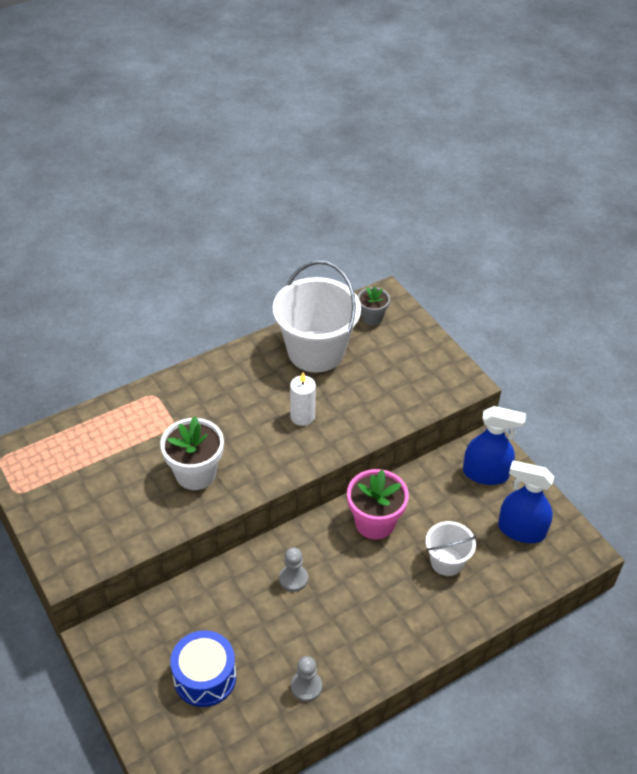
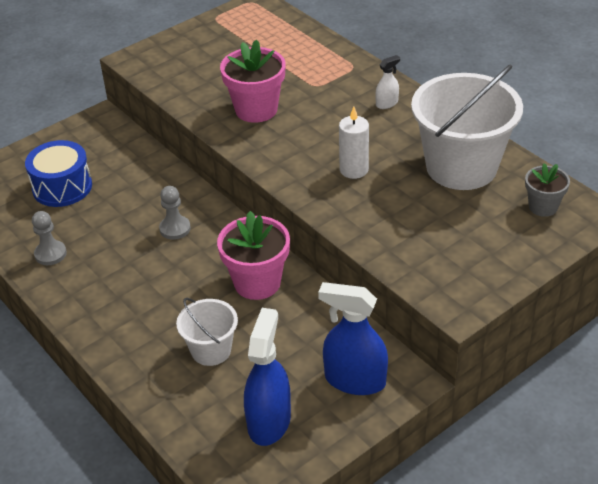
camera: 85 degrees right, 5 degrees down
(195, 473) = (256, 109): white flower pot -> pink flower pot
(218, 381) = (387, 103): none -> white spray bottle
(486, 474) = (355, 380): blue spray bottle -> blue spray bottle turned 105 degrees clockwise

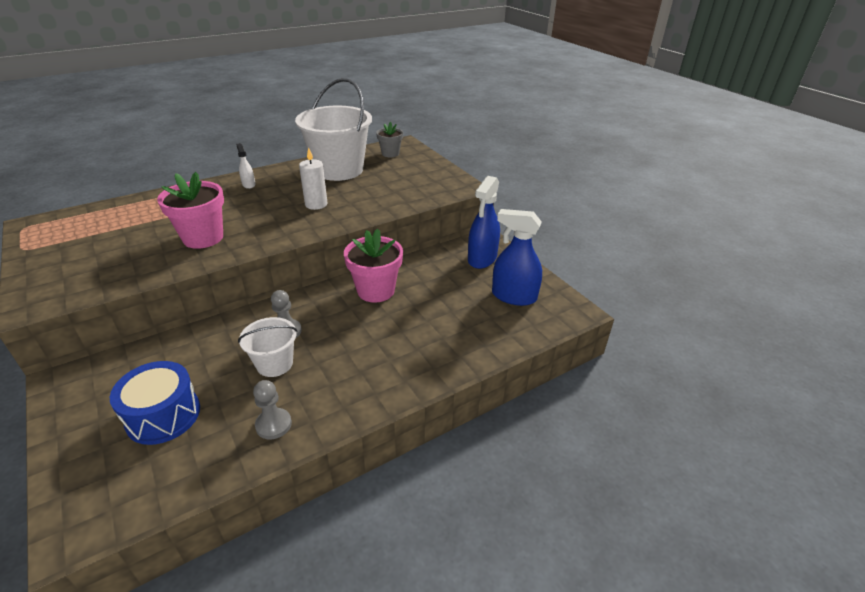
camera: 85 degrees left, 5 degrees down
(211, 350) = (441, 319): white bucket -> white bucket (274, 363)

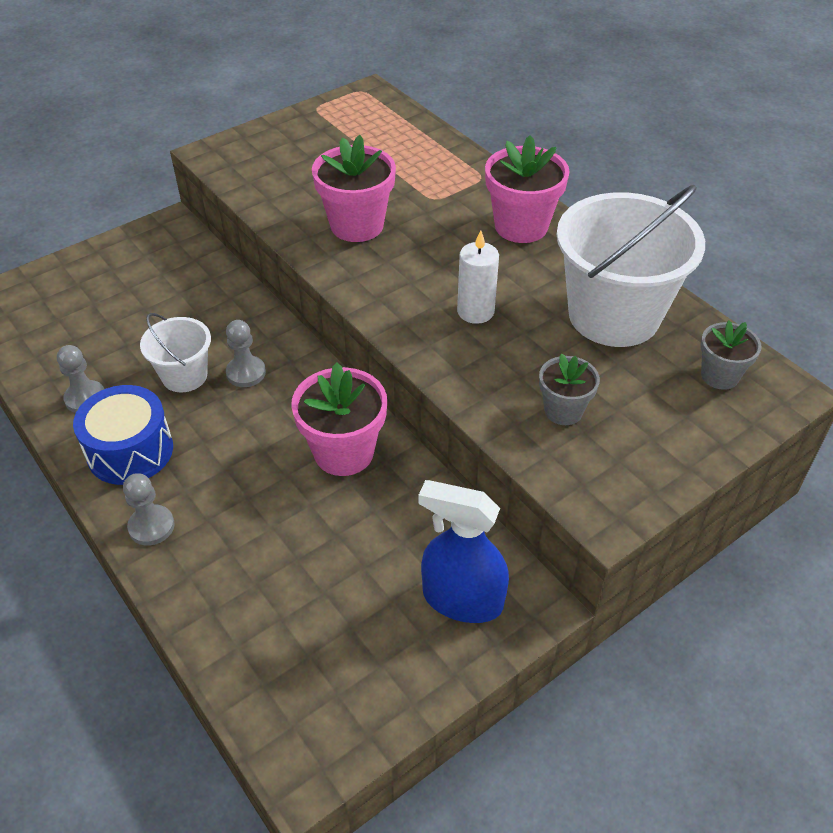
camera: 85 degrees right, 10 degrees up
(163, 415) = (112, 310): blue drum -> blue drum (130, 451)
(248, 184) = (521, 226): white spray bottle -> pink flower pot
(401, 189) = (563, 410): none -> grey flower pot
(418, 375) = (151, 526): none -> grey pawn
(513, 296) = (344, 654): blue spray bottle -> none

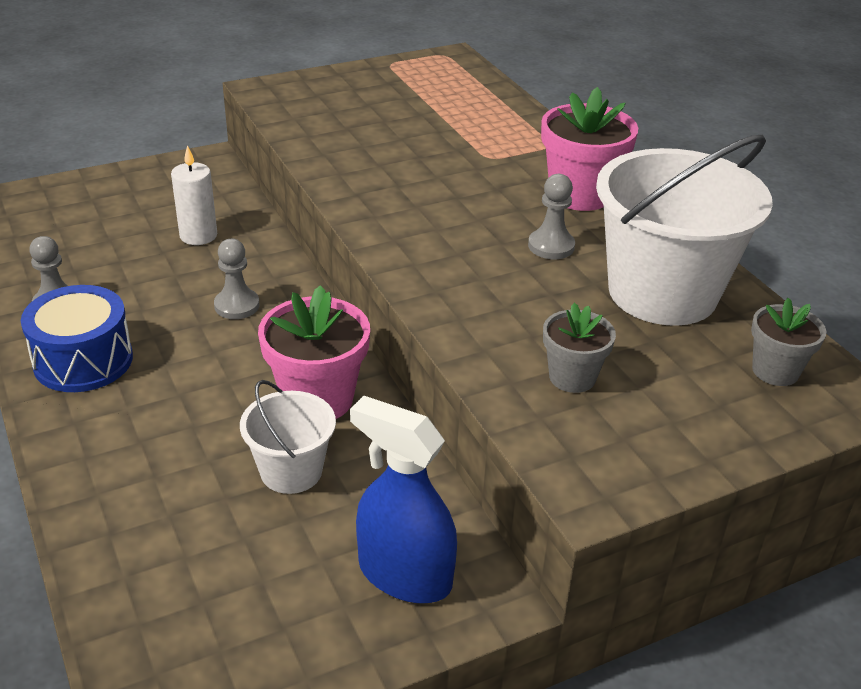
camera: 10 degrees right, 10 degrees down
(151, 526) = (76, 437): grey pawn -> grey pawn (551, 246)
(184, 376) = (169, 298): white bucket -> white bucket (291, 471)
(357, 225) = (395, 170): pink flower pot -> none
(475, 311) = (500, 266): white candle -> white candle (198, 235)

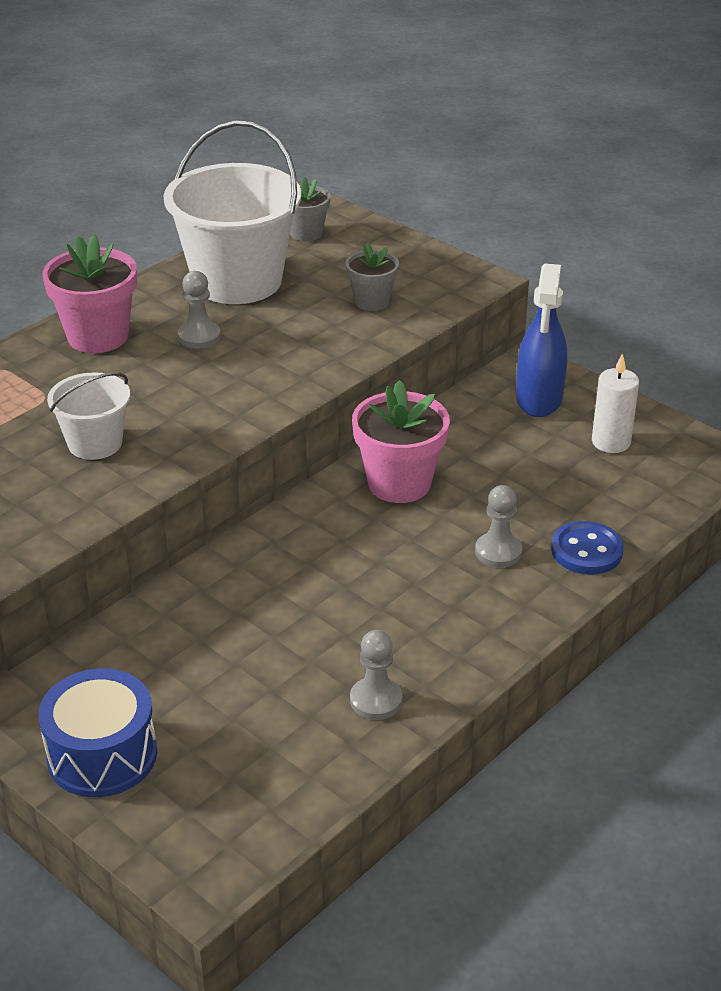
camera: 110 degrees left, 0 degrees up
(83, 360) = (446, 637): blue drum -> blue drum (102, 755)
(103, 498) = (586, 550): none -> blue button
(198, 235) = (188, 649): white candle -> white candle (611, 442)
(237, 305) = (300, 572): grey pawn -> grey pawn (498, 552)
(291, 471) = (487, 471): white bucket -> white bucket (95, 443)

